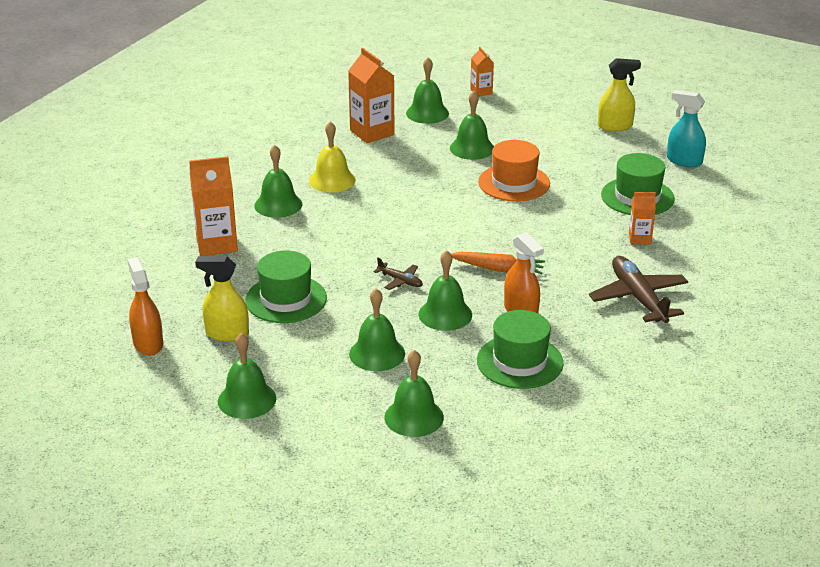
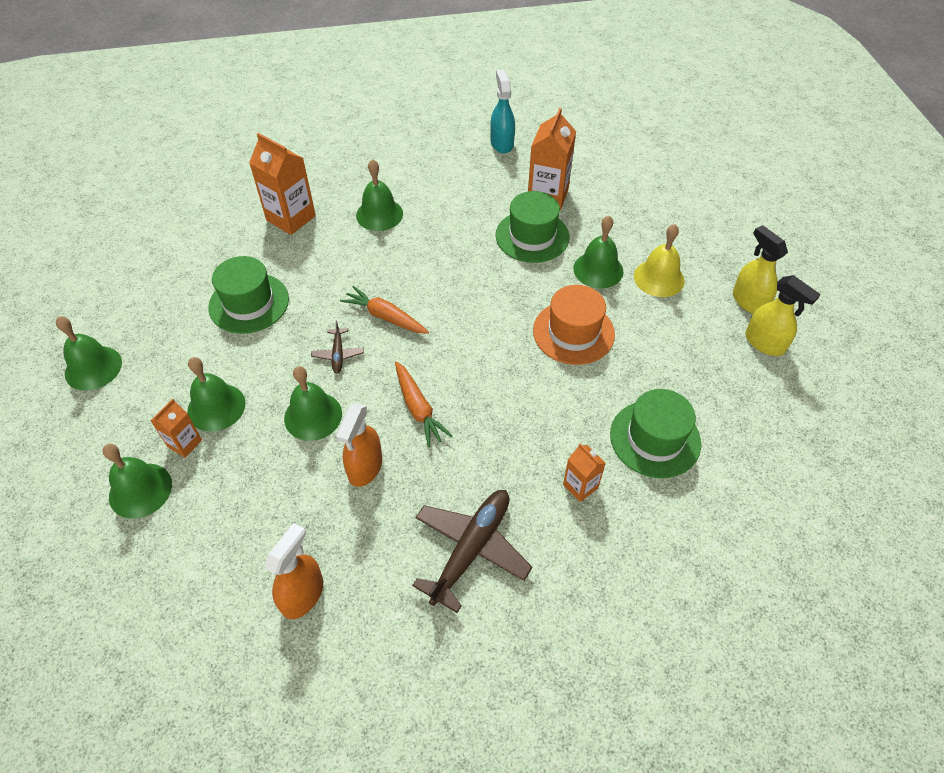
camera: 50 degrees right, 20 degrees up
(148, 343) = (128, 268): orange spray bottle -> orange spray bottle (303, 595)
(227, 333) = (174, 300): yellow spray bottle -> yellow spray bottle (749, 301)
(332, 180) = (448, 220): yellow bell -> yellow bell (659, 278)
(392, 246) = (385, 317): none -> orange carrot
(427, 113) = (620, 208): green bell -> none
(481, 92) = (700, 217): orange carton -> orange carton (184, 443)
(520, 362) = (281, 516): green hat -> green hat (532, 236)
(684, 161) = (769, 437): turquoise spray bottle -> turquoise spray bottle (502, 143)

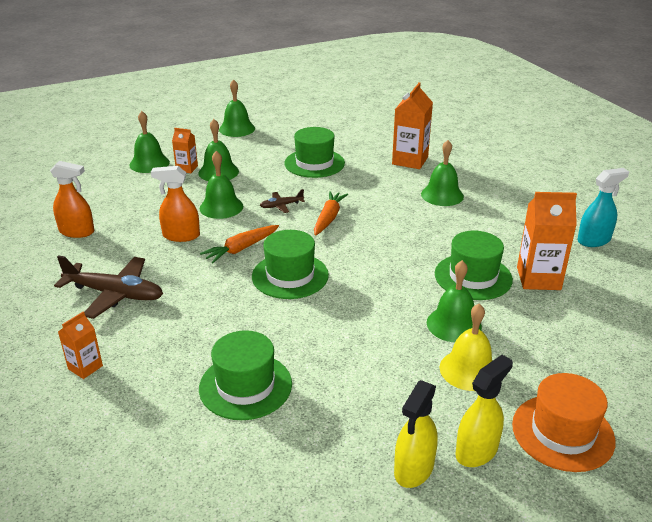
camera: 75 degrees right, 20 degrees down
(487, 372) = (290, 276): none -> green hat
(573, 332) = (359, 318): orange hat -> orange hat (562, 432)
(580, 486) = (181, 343): orange carton -> orange carton (85, 367)

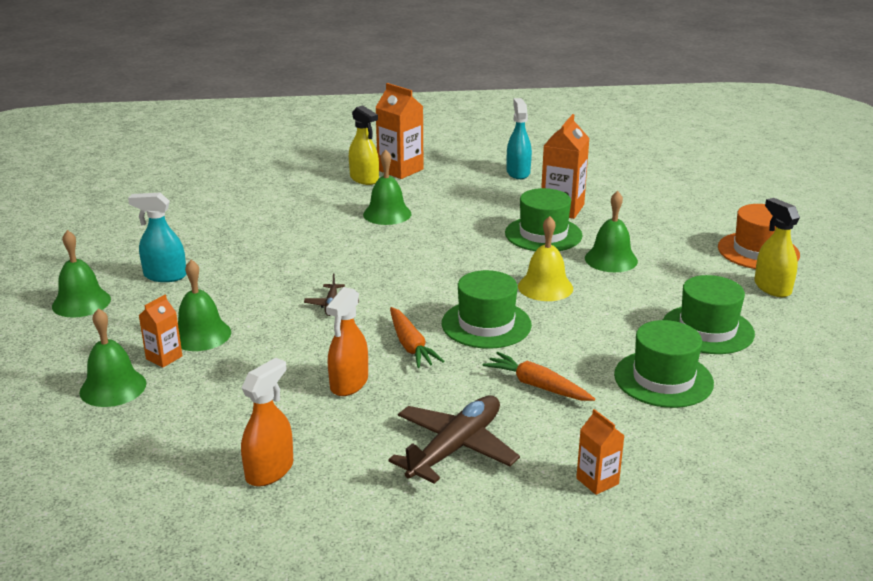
camera: 70 degrees left, 5 degrees down
(221, 207) = (299, 345): green bell -> none
(284, 142) = (165, 276): none -> turquoise spray bottle
(314, 163) = (245, 266): green hat -> green hat (707, 329)
(328, 218) = (384, 282): orange carrot -> orange carrot (537, 386)
(410, 160) = (297, 213): orange carton -> orange carton (400, 170)
(413, 469) = (788, 317): yellow spray bottle -> yellow spray bottle (364, 179)
(469, 370) = (675, 268): yellow bell -> yellow bell (545, 287)

